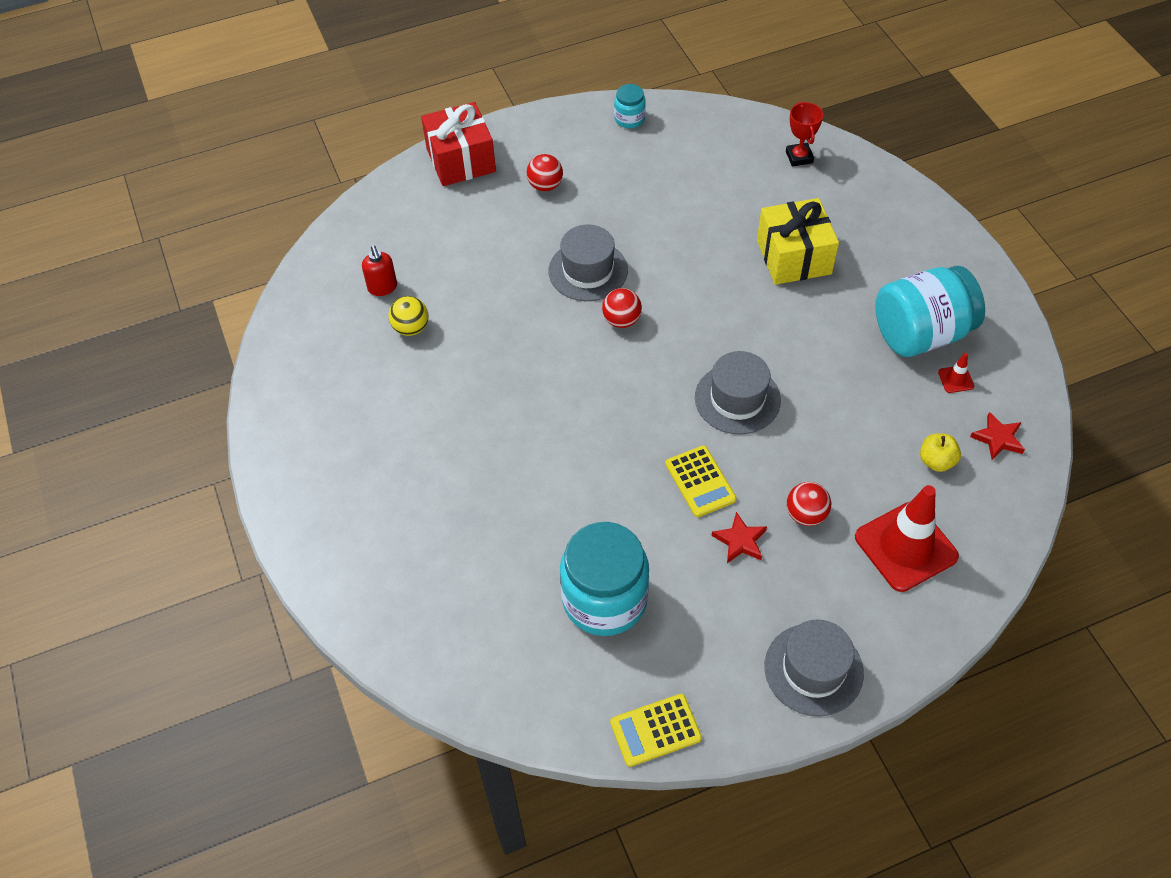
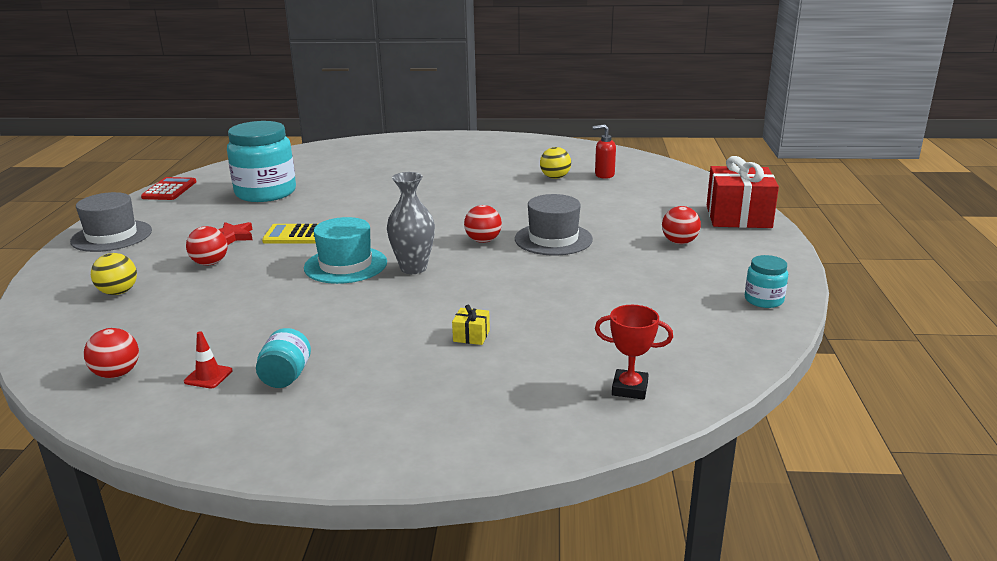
camera: 115 degrees right, 30 degrees down
(655, 730) = (169, 190): yellow calculator -> red calculator
(711, 344) = (413, 268): none -> grey vase
(737, 399) = (345, 265): grey hat -> turquoise hat
(793, 257) = (471, 336): yellow gift -> yellow gift, size x0.40
(905, 547) = (118, 292): red traffic cone -> yellow ball
(920, 333) = (286, 377): turquoise jar -> turquoise jar, size x0.47
(936, 461) = (154, 332): yellow apple -> none
(998, 438) = (117, 374): red star -> red ball

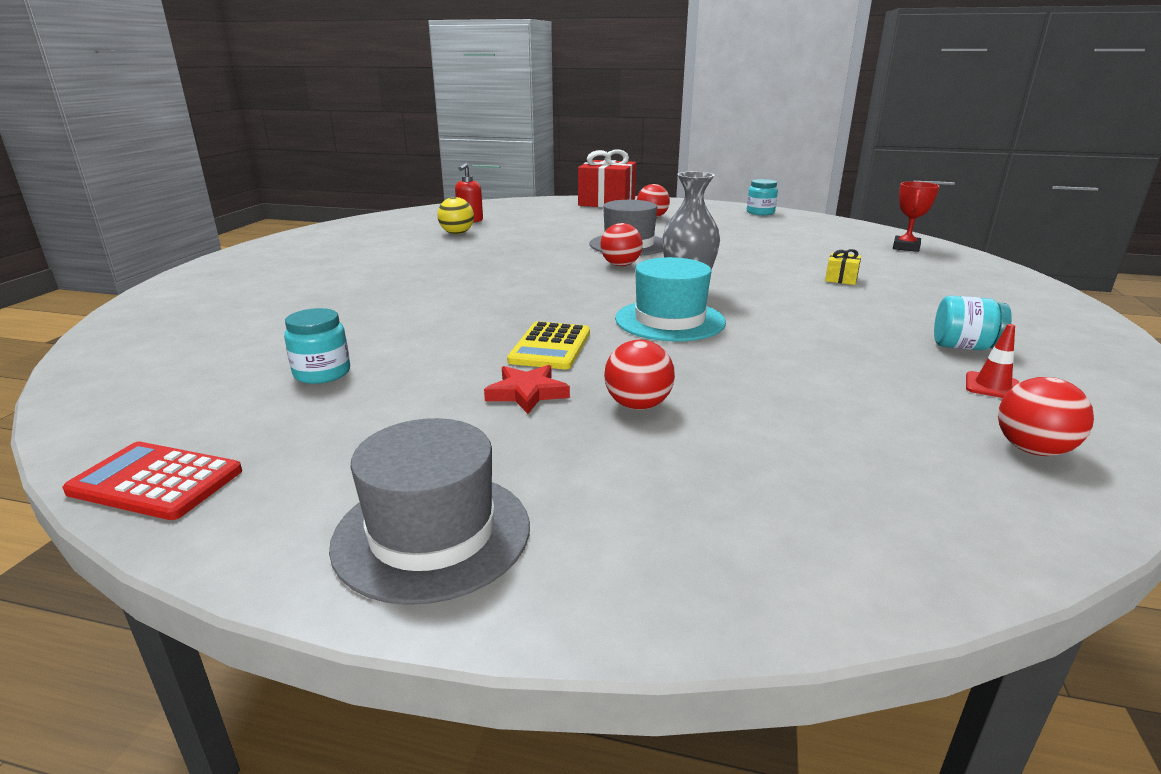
camera: 80 degrees left, 0 degrees up
(118, 292) = (752, 483): yellow ball -> none
(265, 193) = (322, 373): turquoise jar -> turquoise jar, size x0.47

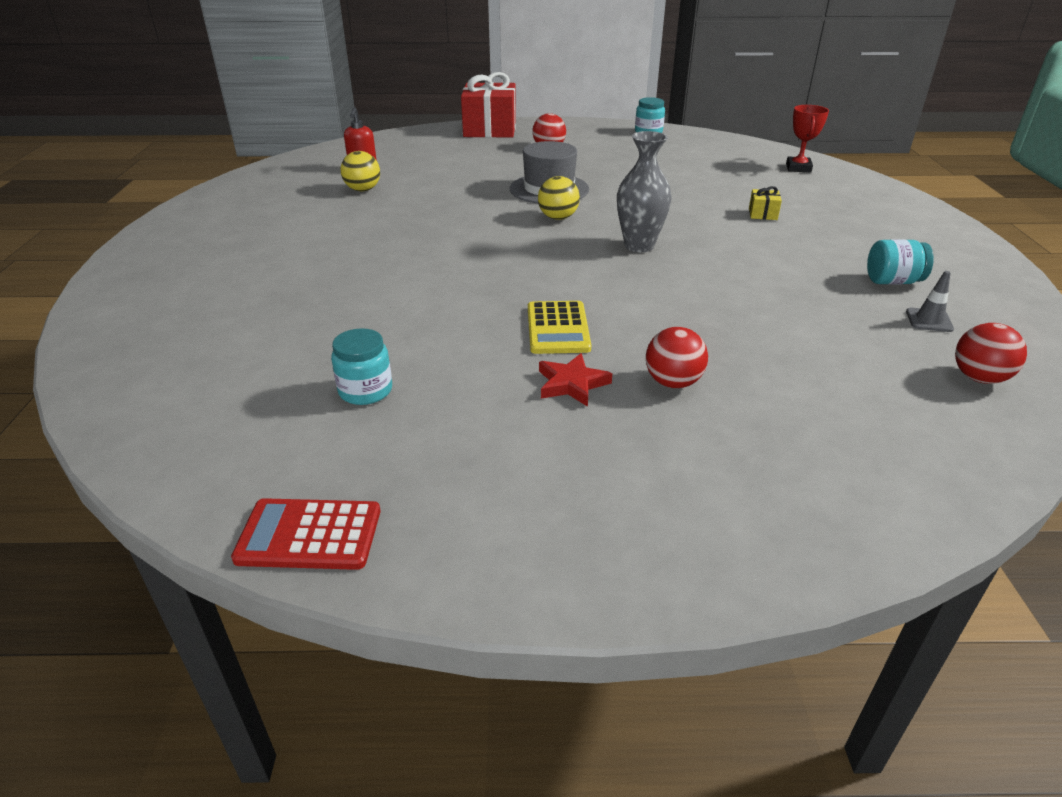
camera: 15 degrees left, 10 degrees up
(432, 534) = (591, 537): grey hat -> none
(620, 265) = (558, 217): red ball -> yellow ball
(669, 320) = (644, 282): turquoise hat -> none
(992, 386) = (929, 320): red traffic cone -> grey traffic cone

